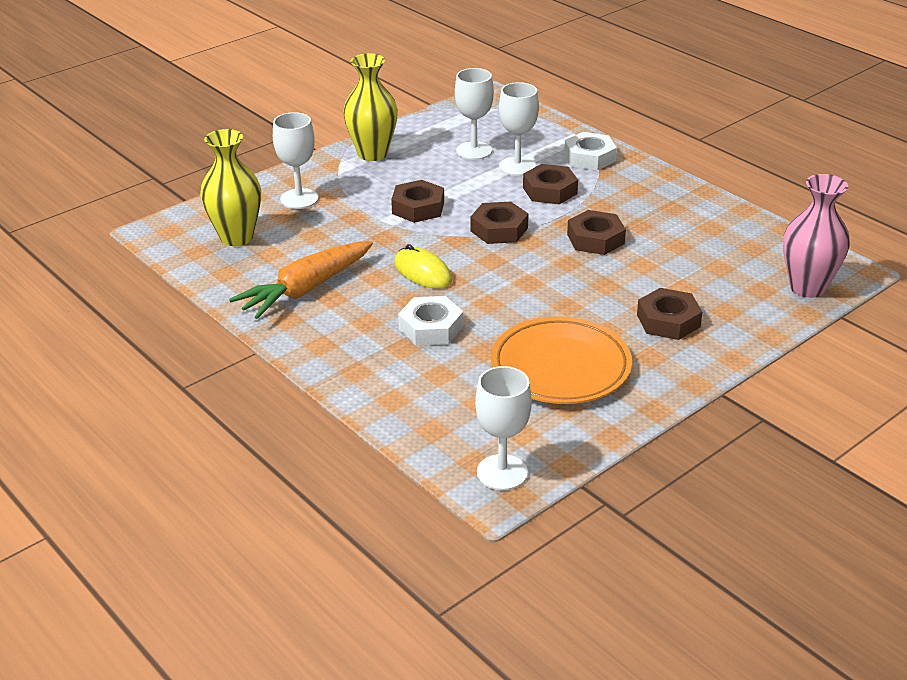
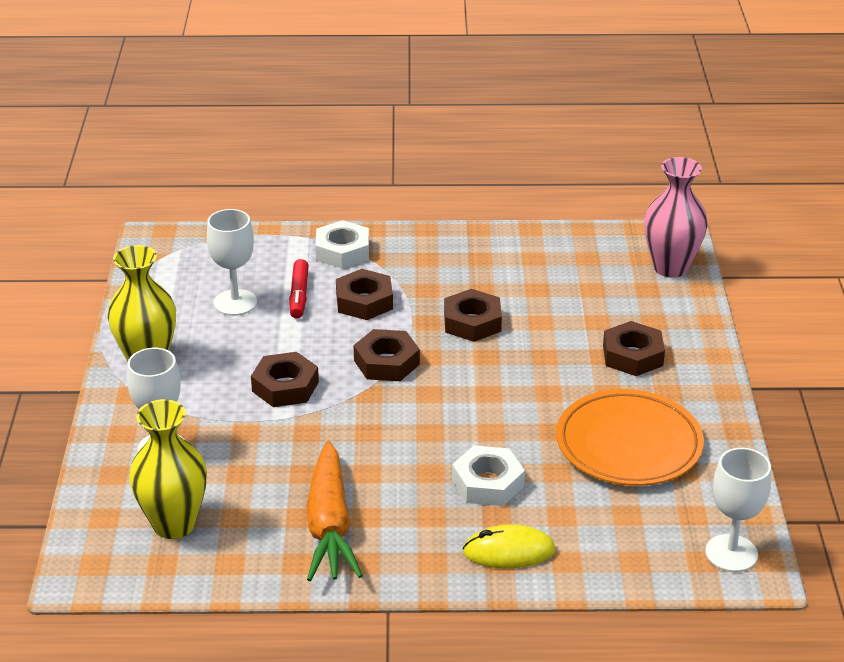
camera: 50 degrees left, 0 degrees up
(423, 272) = (396, 441): yellow mouse -> yellow mouse (509, 551)
(517, 166) = (299, 295): white goblet -> red marker

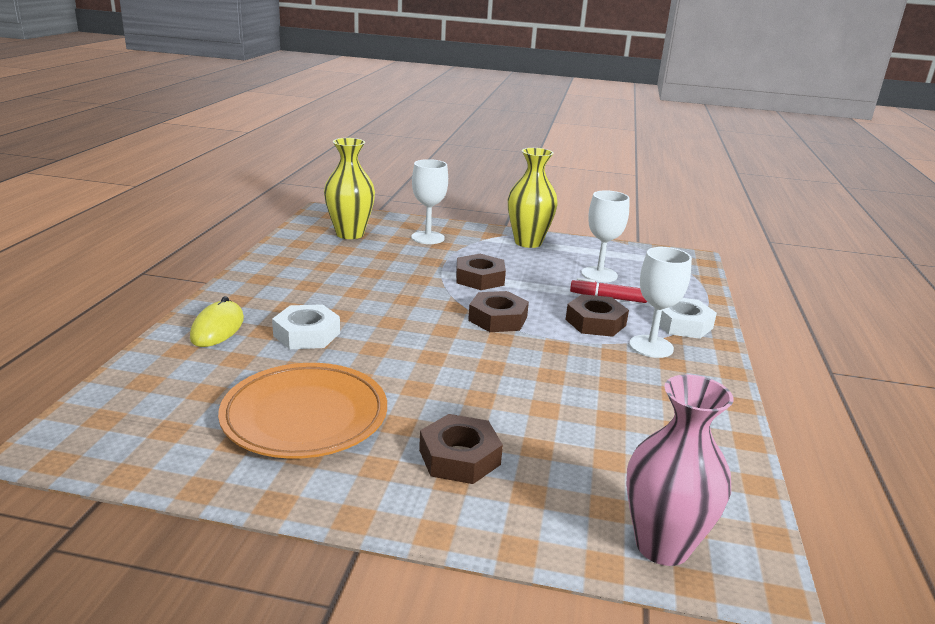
camera: 100 degrees right, 10 degrees down
(330, 525) = (309, 273): orange carrot -> none
(472, 322) = (551, 368): brown nut -> none
(731, 553) = (92, 439): white goblet -> white goblet (651, 346)

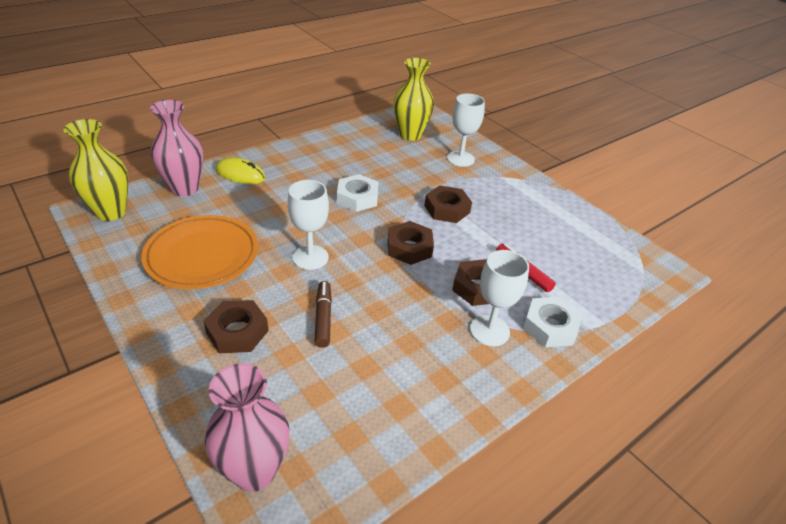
camera: 40 degrees right, 15 degrees up
(167, 368) = (185, 189): none -> pink vase
(217, 328) = (240, 174): yellow mouse -> yellow mouse turned 60 degrees clockwise
(306, 334) = (278, 201): white nut -> white nut (357, 198)
(517, 404) = (323, 318): none -> brown marker
(528, 242) = (534, 194): yellow vase -> yellow vase (111, 212)
(599, 274) = (549, 248): white goblet -> white goblet (310, 257)

